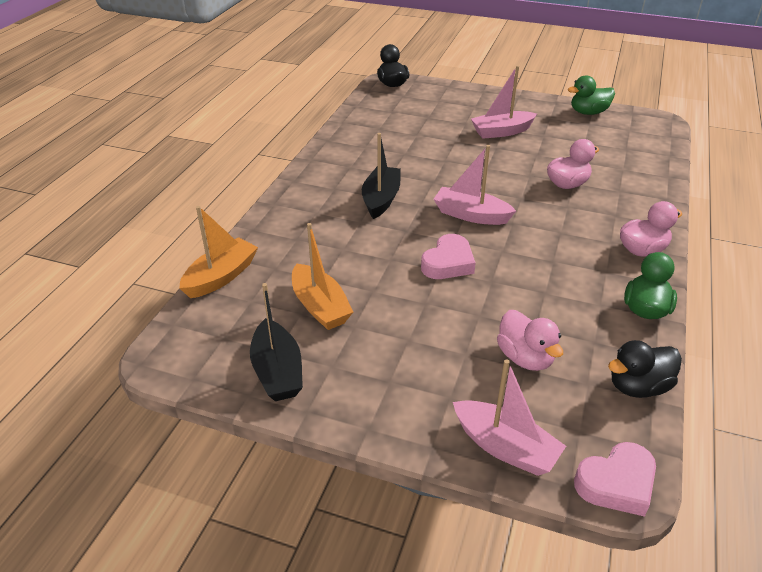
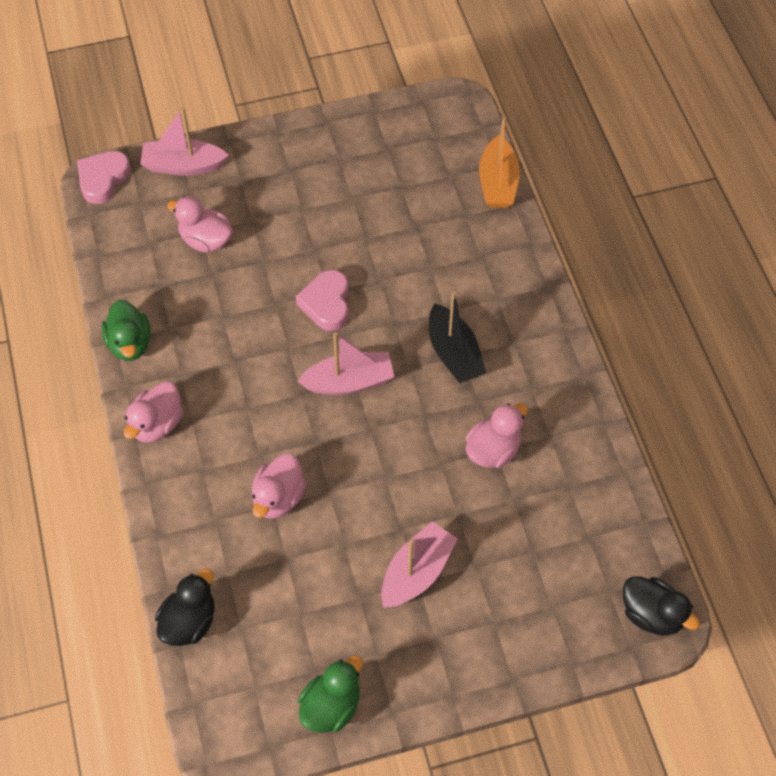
camera: 145 degrees right, 20 degrees up
(277, 371) = (371, 135): black boat -> none
(320, 307) = (393, 200): orange boat -> none
(406, 153) = (493, 450): none -> pink duck
(638, 386) = (112, 259): black duck -> black duck (189, 622)

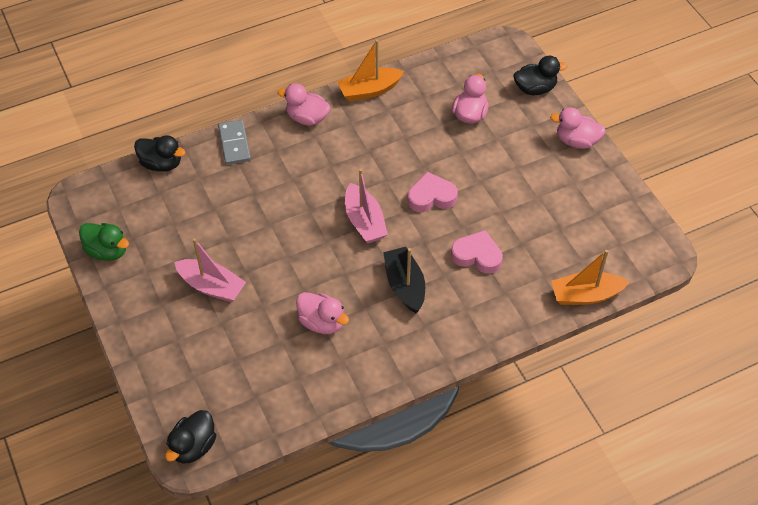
camera: 80 degrees right, 5 degrees down
(103, 179) = (507, 46): pink heart -> pink heart (477, 255)
(130, 344) = (369, 90): green duck -> orange boat
(178, 521) = (234, 144): none -> grey domino
(183, 166) = (535, 88): pink boat -> black duck
(278, 498) = (260, 195): pink duck -> pink duck (576, 141)
(454, 353) = (405, 285): black boat -> black boat turned 105 degrees clockwise

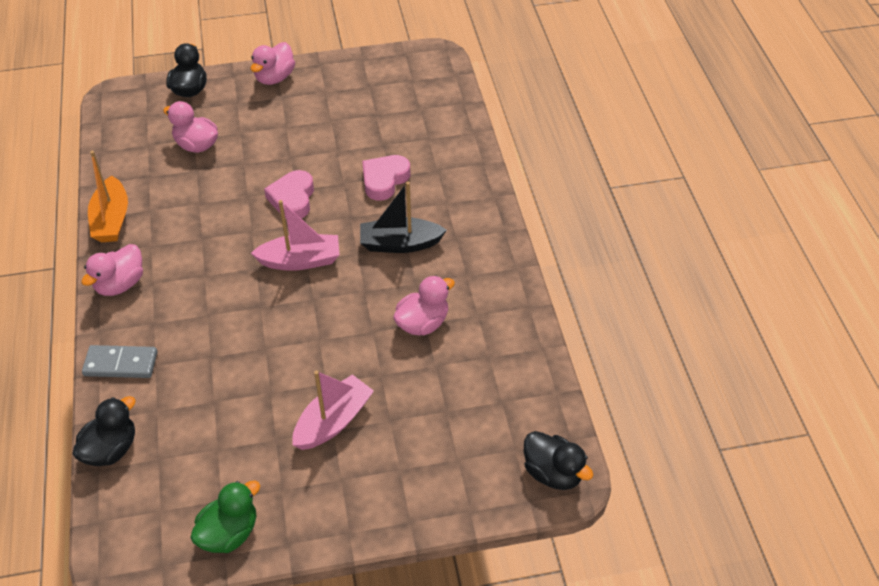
camera: 75 degrees left, 5 degrees down
(585, 295) = (461, 116): orange boat -> none

